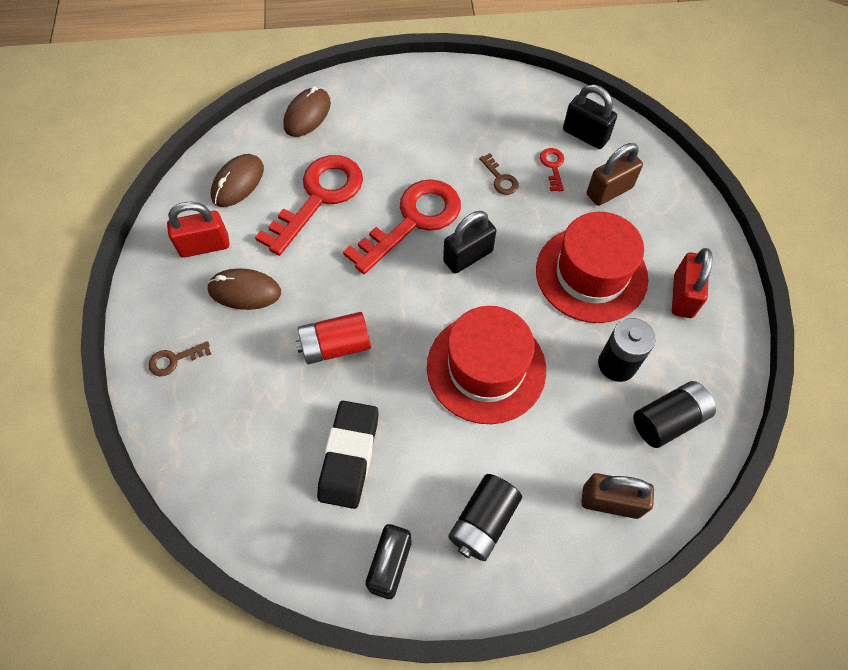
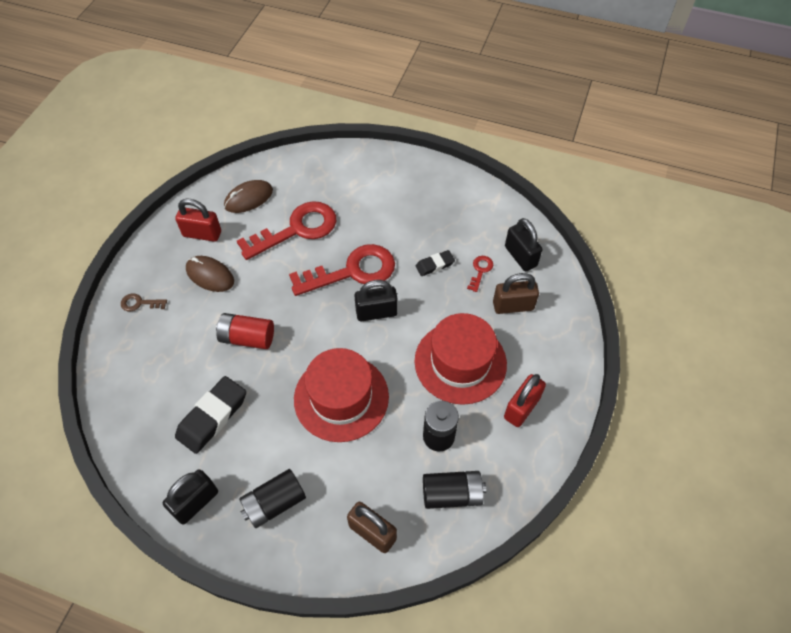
camera: 25 degrees right, 5 degrees down
(307, 115) = (323, 167): brown mouse -> none
(500, 179) = (435, 265): brown key -> black eraser

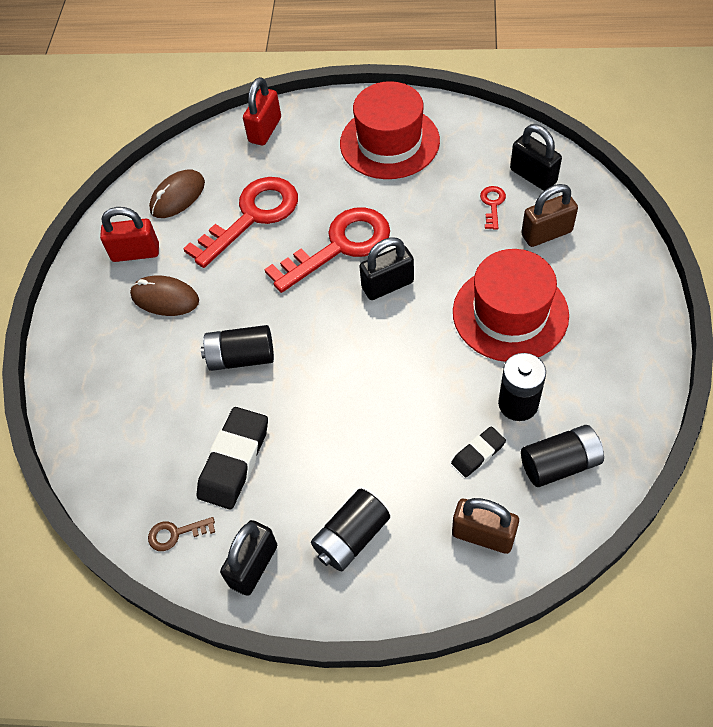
camera: 10 degrees left, 0 degrees up
(140, 303) = (88, 355): brown key -> brown key (176, 534)
(247, 338) = (241, 357): red battery -> black battery
(341, 397) = (384, 393): red hat -> red hat (389, 142)
(435, 265) = (436, 212): black eraser -> black eraser (478, 453)
(521, 408) = (602, 344): red padlock -> red padlock (265, 130)

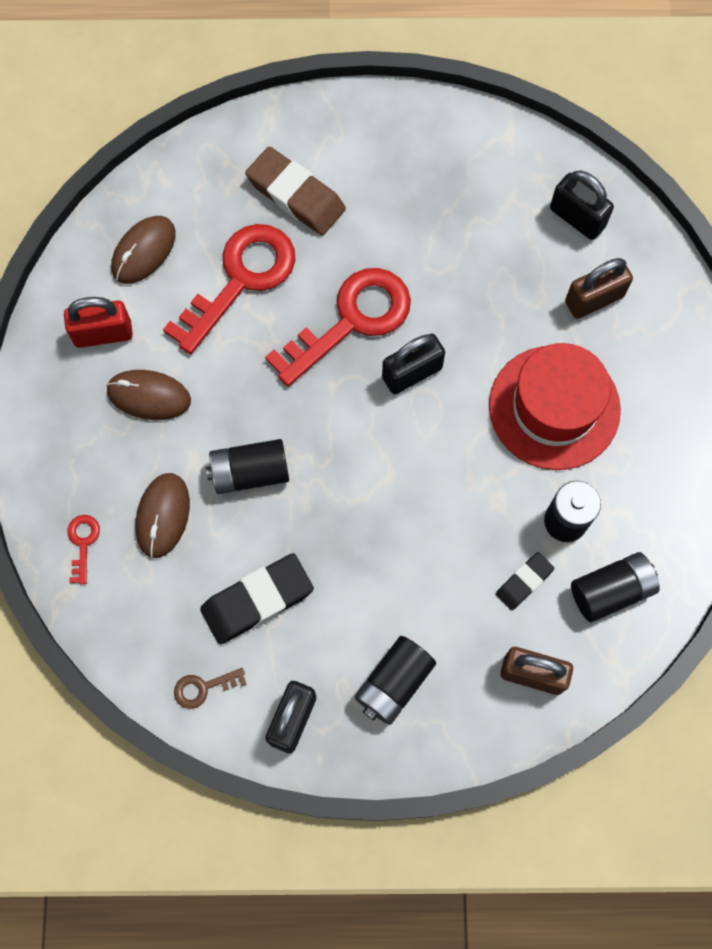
camera: 10 degrees left, 15 degrees up
(162, 389) = (163, 516): none -> brown mouse
(234, 461) = (257, 600): black eraser -> black eraser turned 45 degrees clockwise
(265, 130) = (242, 150): red padlock -> none
(303, 160) = (296, 195): none -> brown eraser
(389, 142) = (400, 168): red hat -> none
(492, 204) = (530, 259): red key -> red key (83, 543)

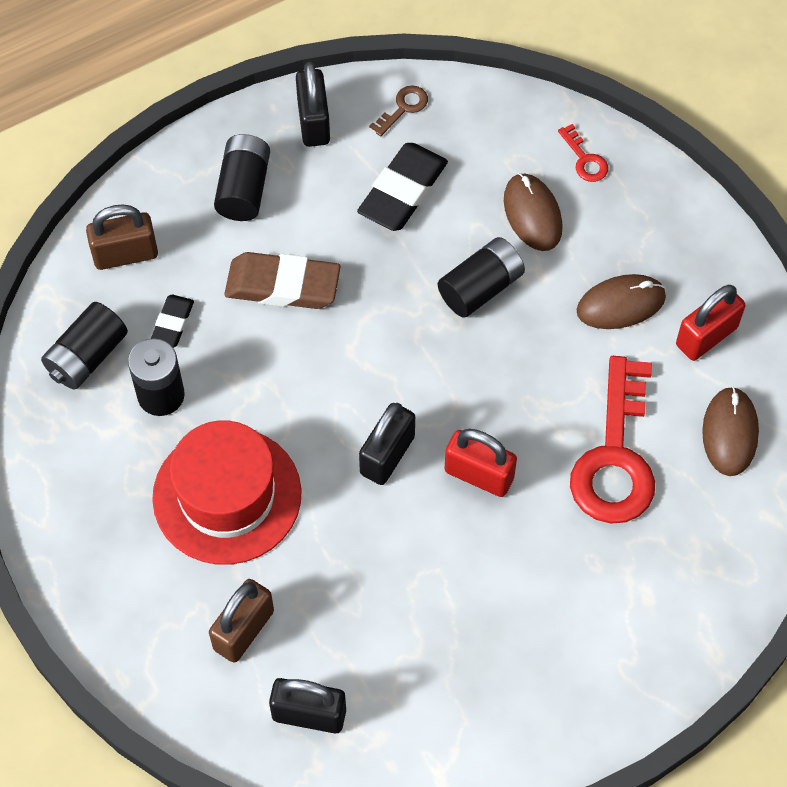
camera: 150 degrees right, 10 degrees down
(296, 195) = (622, 574): brown eraser -> brown eraser (282, 285)
(351, 320) = (479, 474): red key -> red padlock

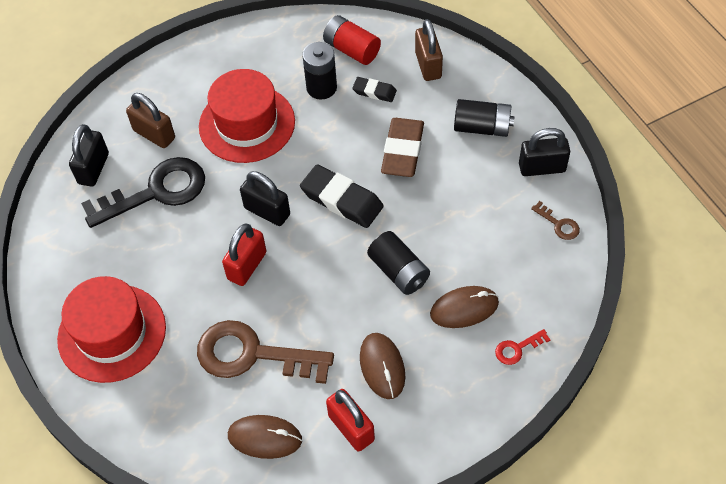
camera: 95 degrees right, 5 degrees down
(87, 357) = (352, 49): black battery -> red battery
(353, 613) = (156, 192): none -> black key
(403, 191) = (482, 223): black eraser -> black eraser (342, 200)
(595, 642) = (112, 333): none -> red hat
(615, 456) = (252, 354): red key -> brown key

